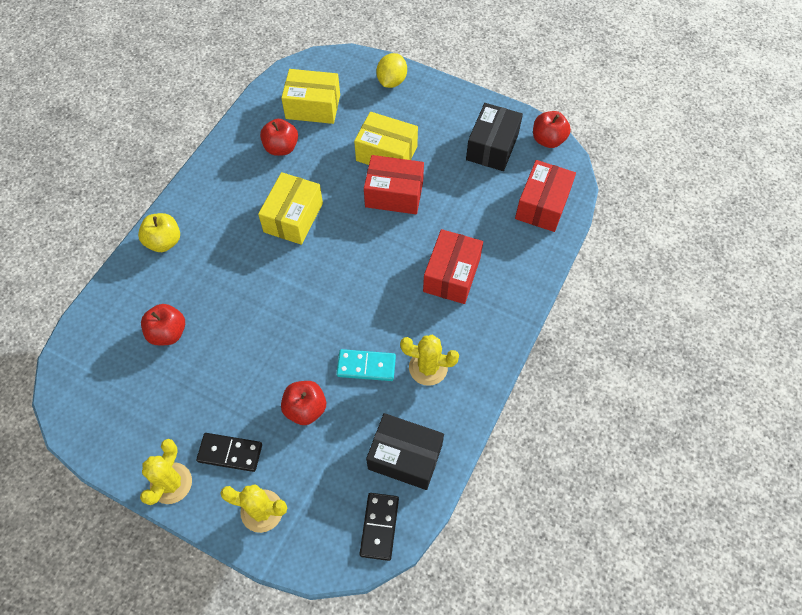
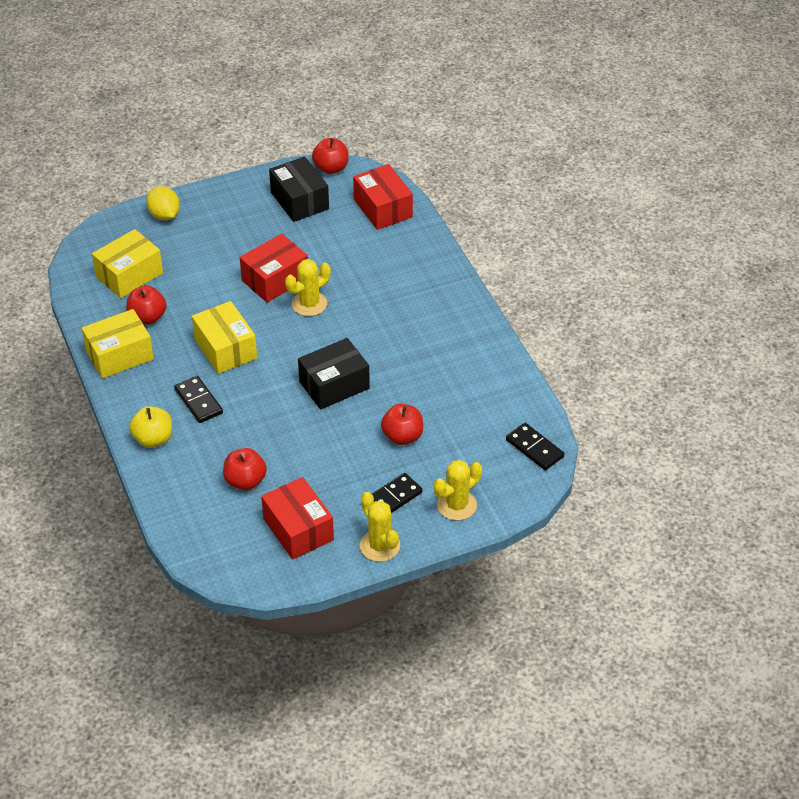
camera: 50 degrees left, 15 degrees down
(225, 241) = (198, 401): none -> black domino
(366, 366) = (405, 383): turquoise domino -> none
(386, 153) = (232, 261): yellow box -> yellow box (119, 355)
(405, 457) = (498, 404): black box -> black box (334, 385)
(428, 367) = (444, 351): yellow cactus -> yellow cactus (309, 304)
(451, 275) = (383, 292): red box -> red box (298, 529)

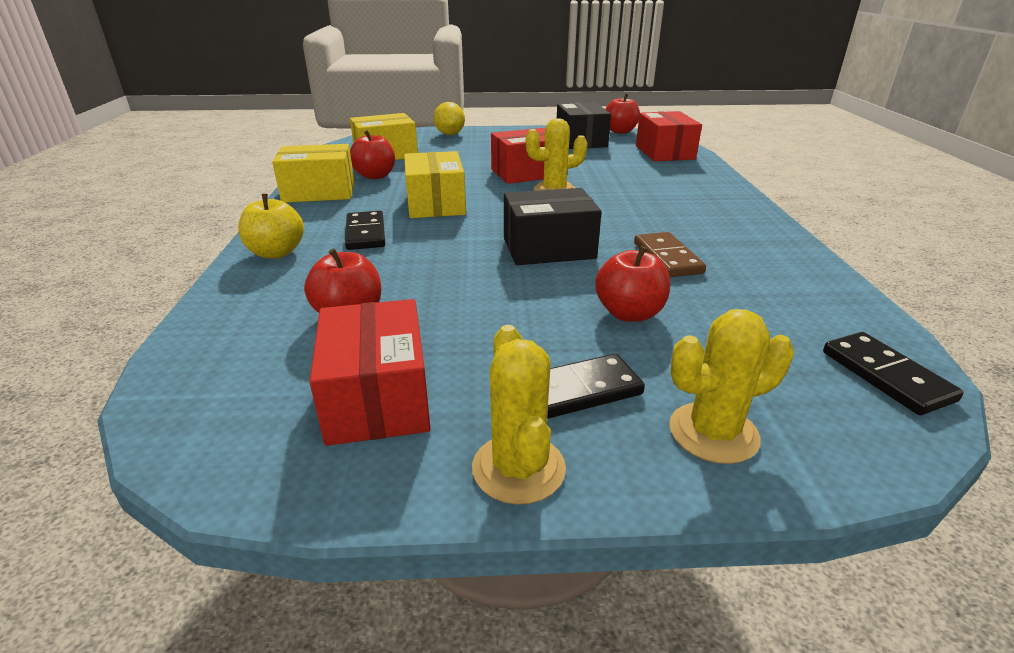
camera: 20 degrees right, 15 degrees down
(414, 376) = (667, 258): none -> brown domino

